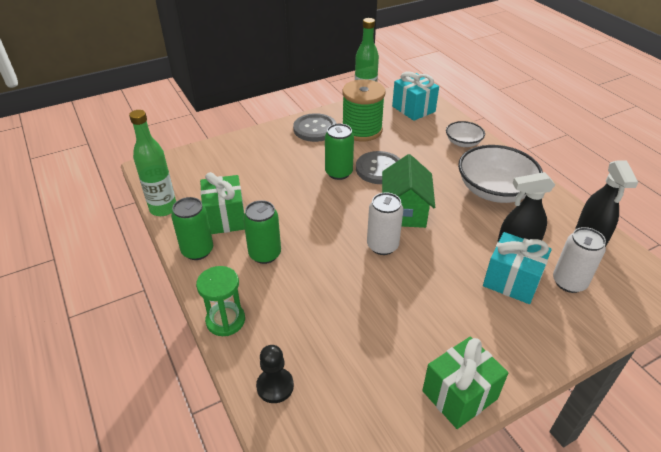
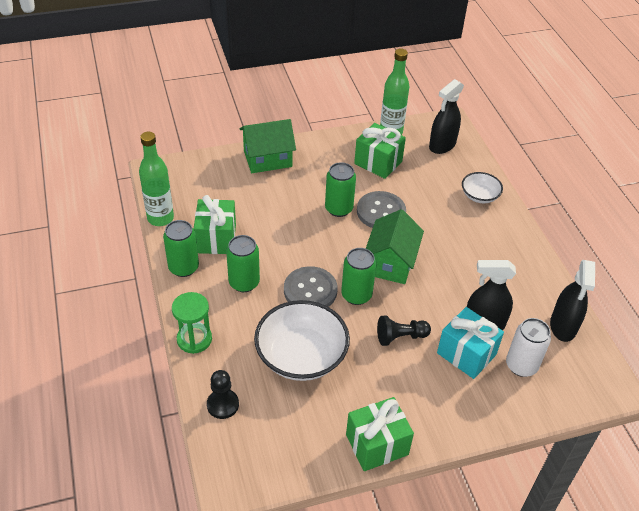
camera: 10 degrees right, 5 degrees up
(258, 142) = (267, 159): none -> green house
(315, 129) = (329, 153): grey button -> grey button (310, 290)
(362, 130) = (378, 162): green spool -> green gift
(382, 246) = (356, 295): white can -> green can
(413, 109) = (442, 145): turquoise gift -> black spray bottle
(440, 277) = (400, 337): none -> black pawn
(494, 190) = (490, 257): white bowl -> white bowl (301, 356)

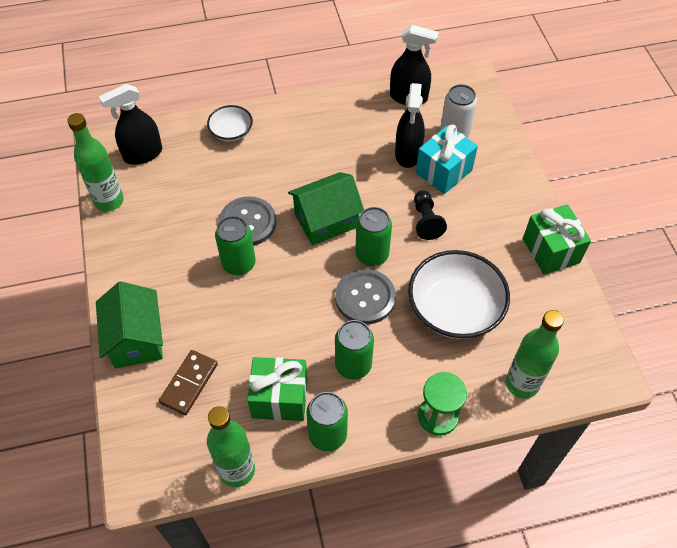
camera: 85 degrees left, 10 degrees up
(223, 405) = (522, 384): black pawn -> green bottle
(230, 189) = (189, 383): none -> brown domino
(378, 162) = (163, 219): green gift -> none
(390, 262) = (326, 220): green house -> green house turned 45 degrees counterclockwise
(442, 145) = (143, 154): black spray bottle -> black spray bottle turned 105 degrees clockwise

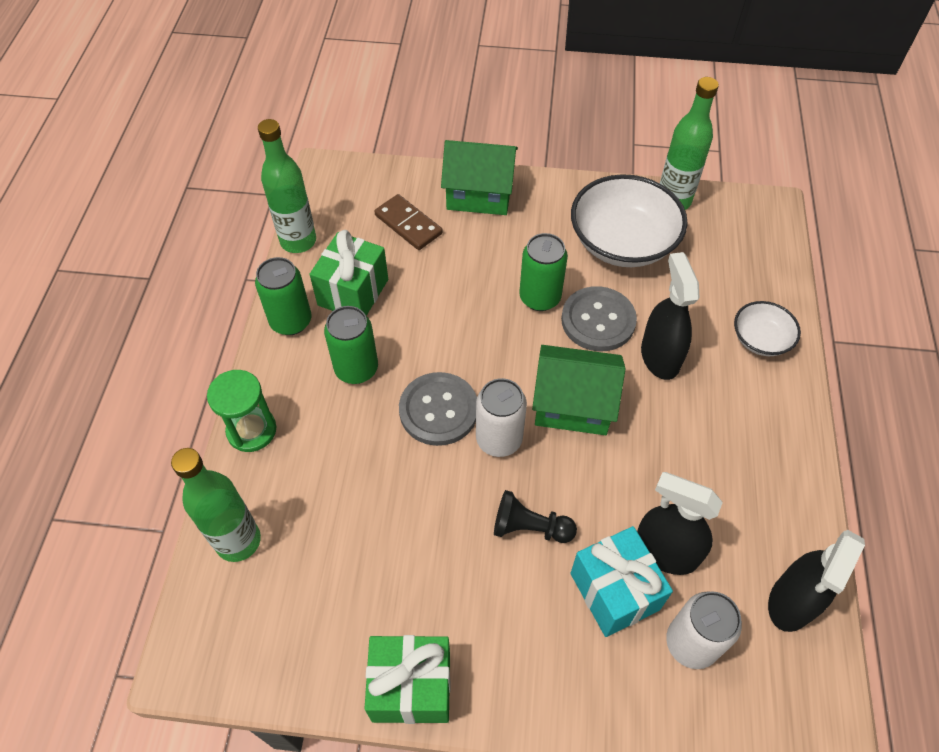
camera: 110 degrees right, 0 degrees up
(143, 154) = (741, 242): black spray bottle -> black spray bottle (660, 357)
(326, 220) = (573, 405): green house -> green house turned 75 degrees counterclockwise
(372, 255) = (499, 439): green can -> white can
(454, 309) = (376, 506): white bowl -> white bowl (622, 242)

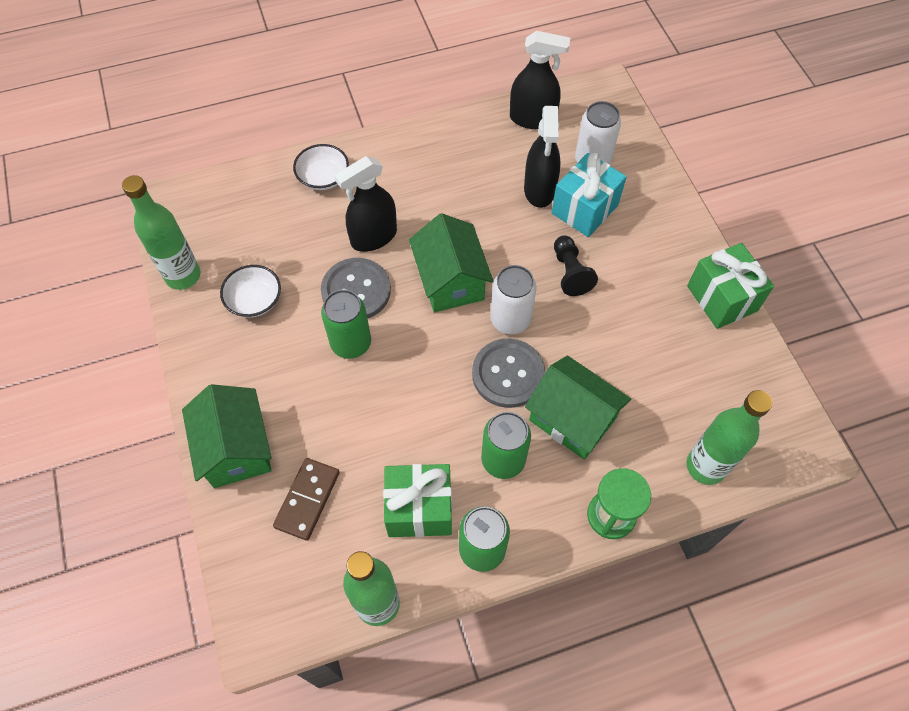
camera: 115 degrees left, 5 degrees up
(360, 444) = (572, 419): none -> green house
(622, 242) = (254, 300): white bowl -> white bowl, size x0.53

